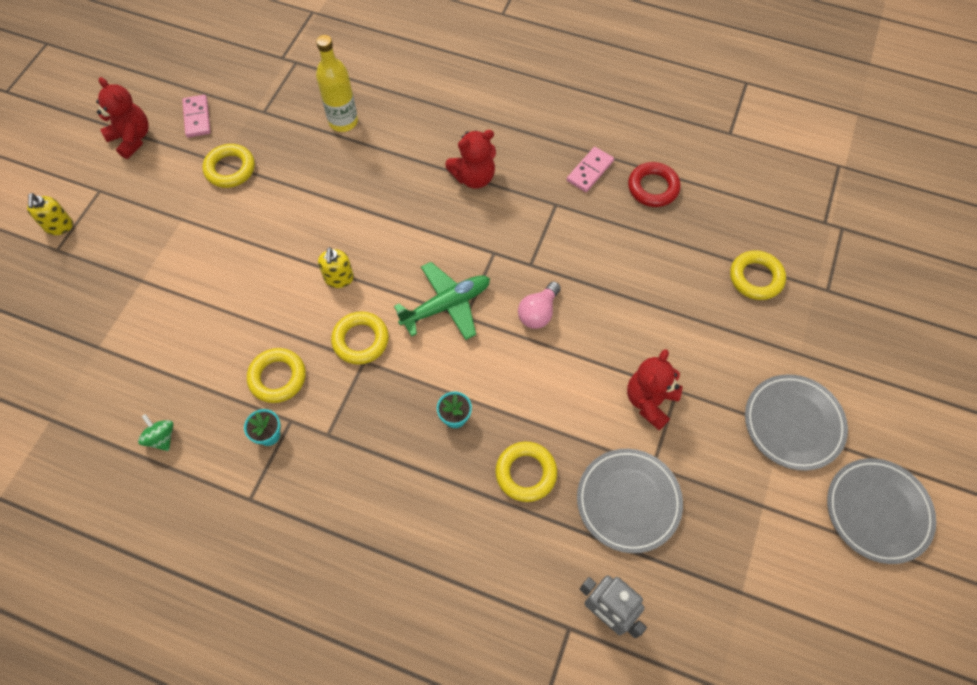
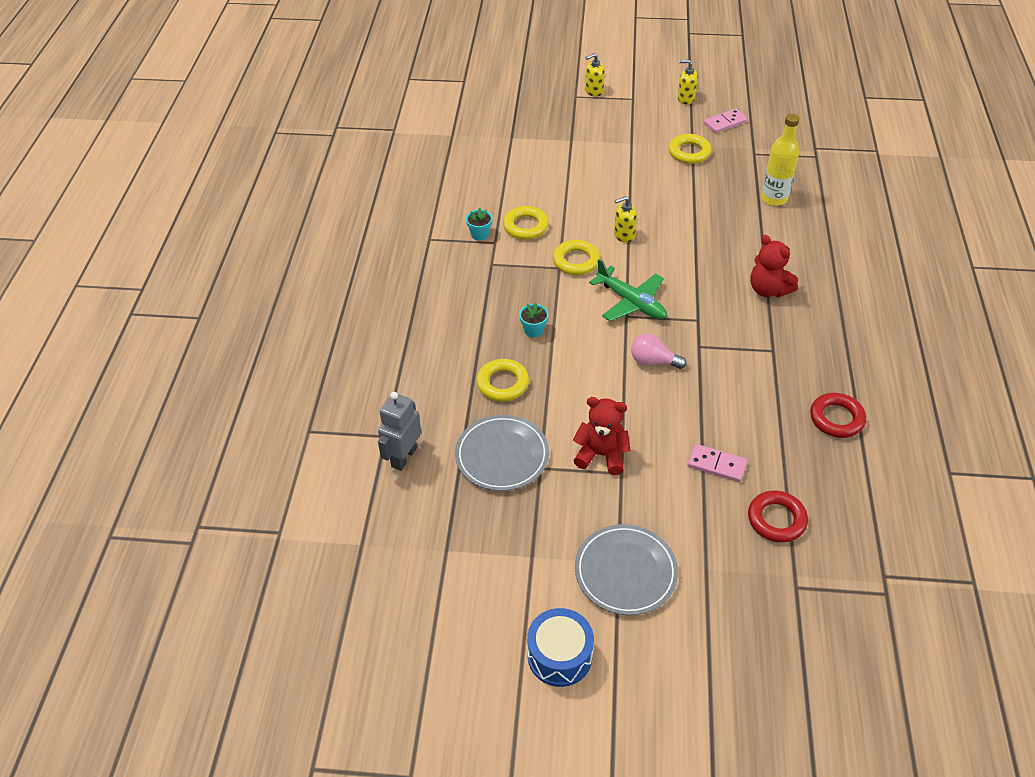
camera: 75 degrees right, 15 degrees down
(132, 138) = (685, 99): red teddy bear -> yellow soap dispenser
(161, 438) = (458, 185): green spinning top -> none
(590, 171) = (826, 367): pink domino -> pink domino (716, 464)
(756, 278) = (776, 519): yellow ring -> red ring
(878, 511) = (559, 656): grey plate -> blue drum

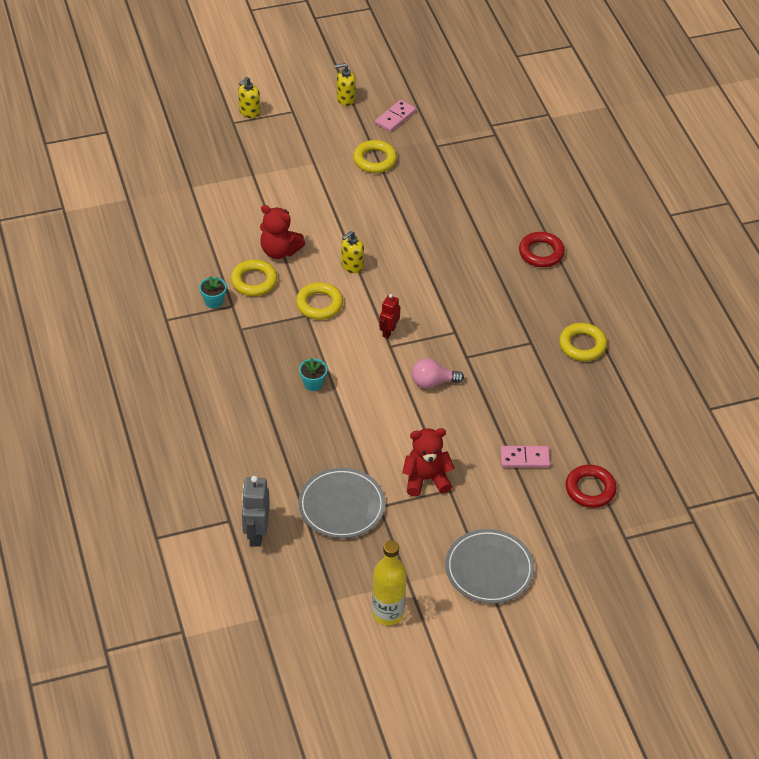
camera: 25 degrees left, 0 degrees up
(502, 383) = (310, 442): yellow ring -> yellow ring (582, 345)
(559, 656) = (467, 649): blue drum -> none
(631, 302) = (388, 331): green plane -> red robot
(768, 290) = (505, 285): red teddy bear -> red teddy bear (279, 251)
(774, 198) = (474, 190): yellow bottle -> yellow bottle (388, 613)
(836, 418) = (606, 389): red ring -> red ring (541, 253)

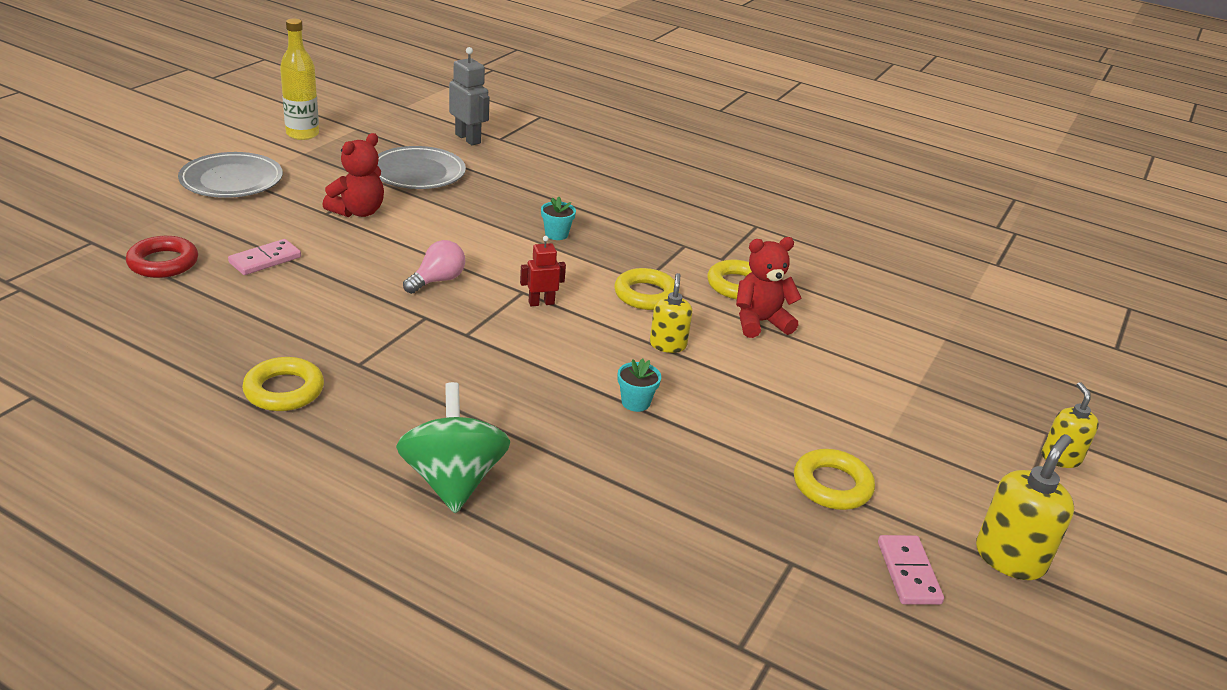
camera: 135 degrees right, 15 degrees down
(213, 301) = (743, 254): turquoise flower pot -> turquoise flower pot (635, 402)
(345, 99) = (1010, 558): yellow soap dispenser -> yellow soap dispenser, size x1.54
(388, 331) = (541, 303): red robot -> red robot turned 90 degrees counterclockwise
(541, 253) = (453, 480): red ring -> green spinning top

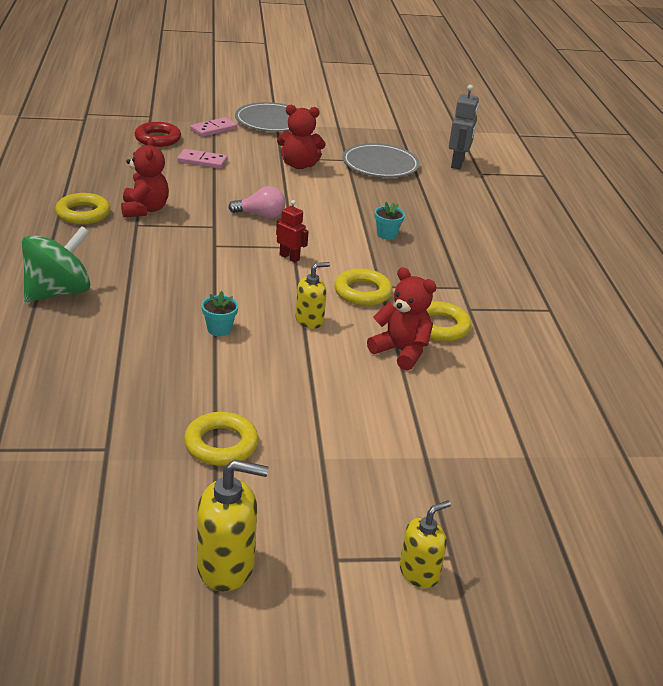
camera: 55 degrees right, 0 degrees up
(302, 134) = (360, 118): yellow bottle -> none
(331, 344) = (144, 210): none -> red teddy bear
(908, 572) = (150, 510): pink domino -> pink domino (213, 129)

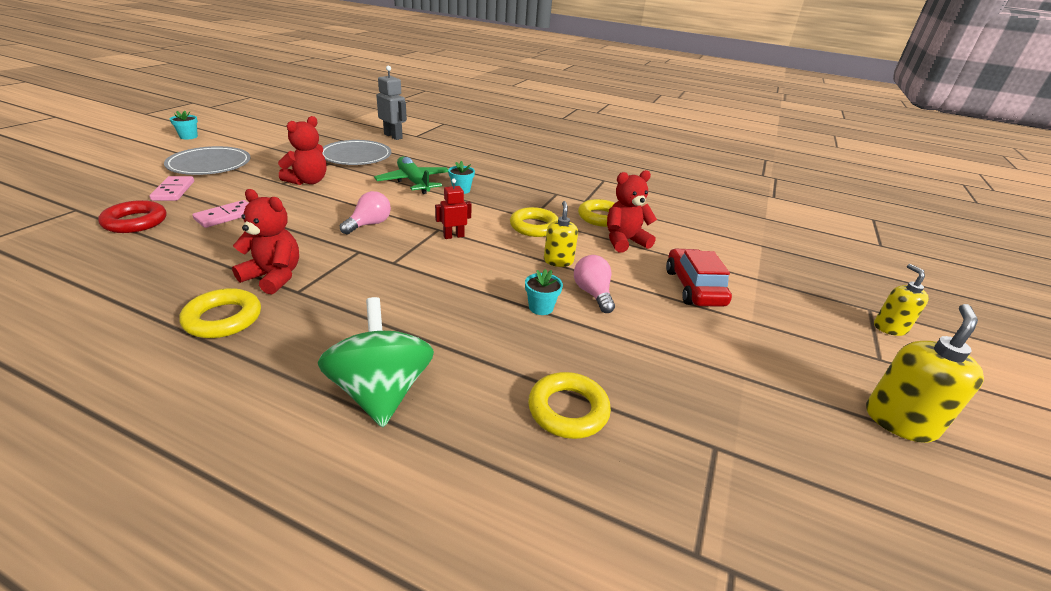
camera: 60 degrees left, 0 degrees up
(221, 444) = (723, 366): yellow ring -> yellow ring (568, 410)
(271, 351) = (593, 294): none -> pink light bulb
(306, 93) = (188, 136): none -> turquoise flower pot
(350, 411) = (693, 287): none -> red car
(368, 207) = (413, 182): none -> green plane

